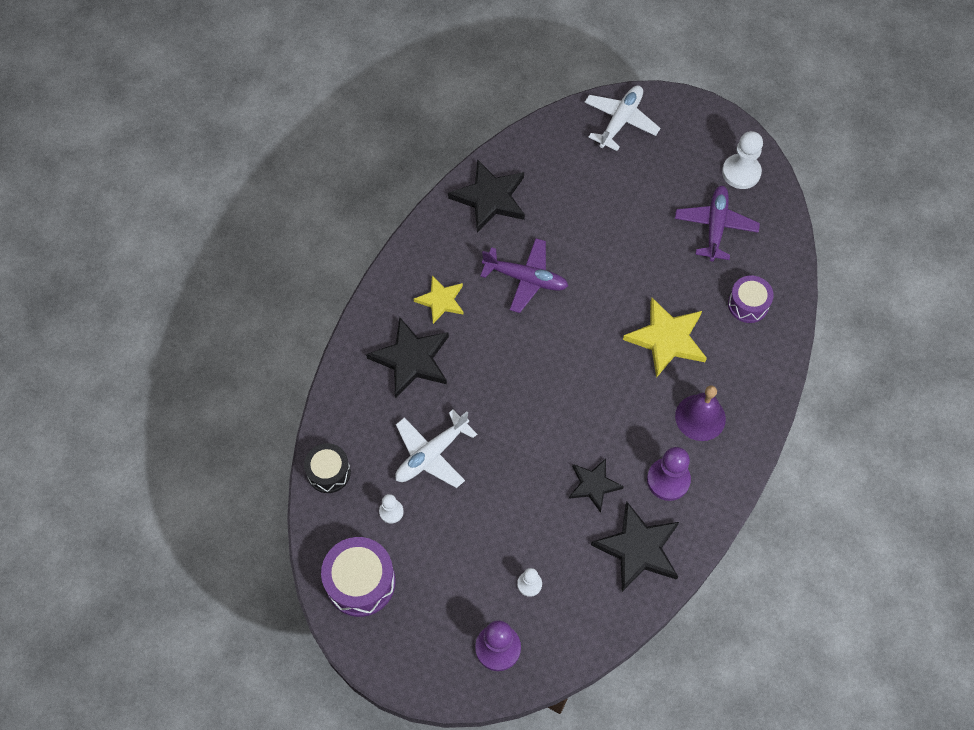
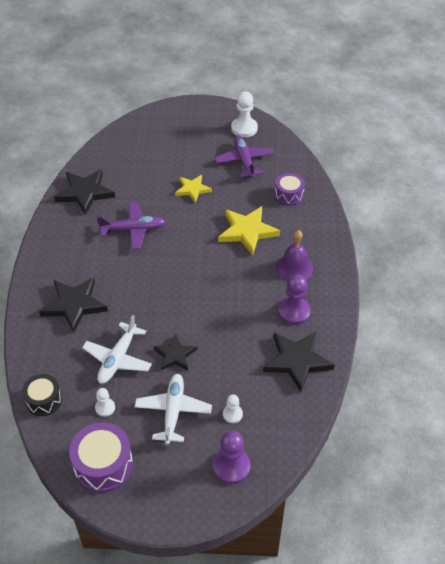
camera: 25 degrees left, 15 degrees down
(441, 300) = (79, 262): yellow star -> yellow star (192, 189)
(594, 485) = (245, 334): black star -> black star (175, 355)
(620, 121) = (152, 125): white plane -> white plane (173, 411)

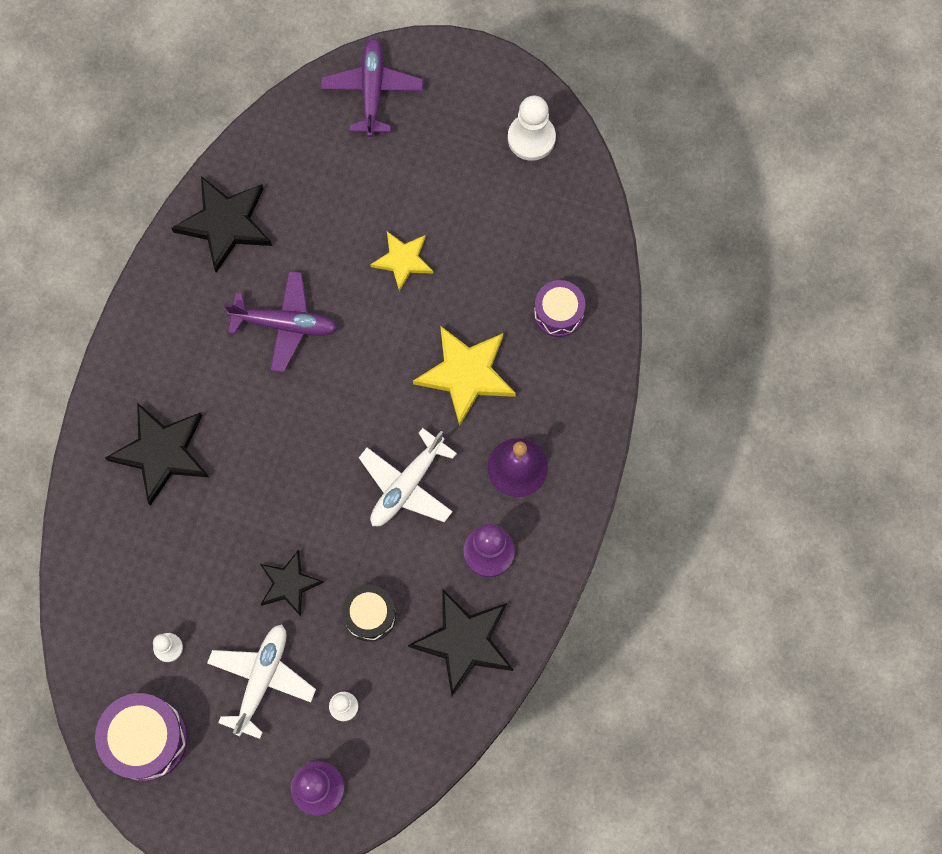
camera: 15 degrees right, 25 degrees up
(44, 400) = (86, 612): black drum -> black drum (370, 615)
(118, 359) = (204, 569): white plane -> white plane (406, 485)
(244, 161) = (508, 216): purple plane -> purple plane (372, 90)

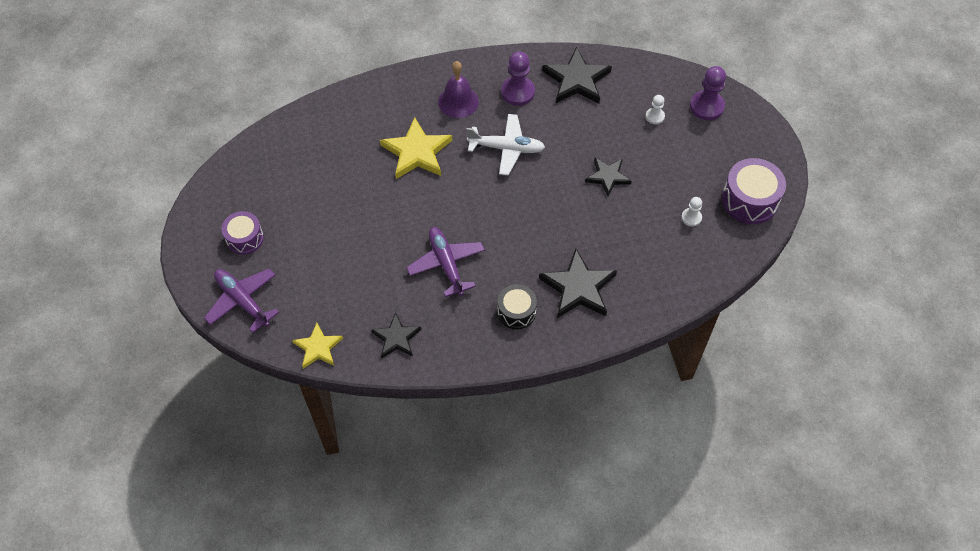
camera: 120 degrees left, 15 degrees down
(225, 224) = (396, 338): black star -> black star, size x0.62
(262, 679) = (671, 162): white plane -> none
(370, 615) = (595, 129): black drum -> black drum (516, 312)
(372, 90) = (242, 301): purple plane -> purple plane turned 75 degrees clockwise
(403, 260) = (361, 221): yellow star -> yellow star (318, 348)
(531, 138) = (231, 193): white pawn -> none
(558, 313) = (347, 125): purple drum -> purple drum (245, 238)

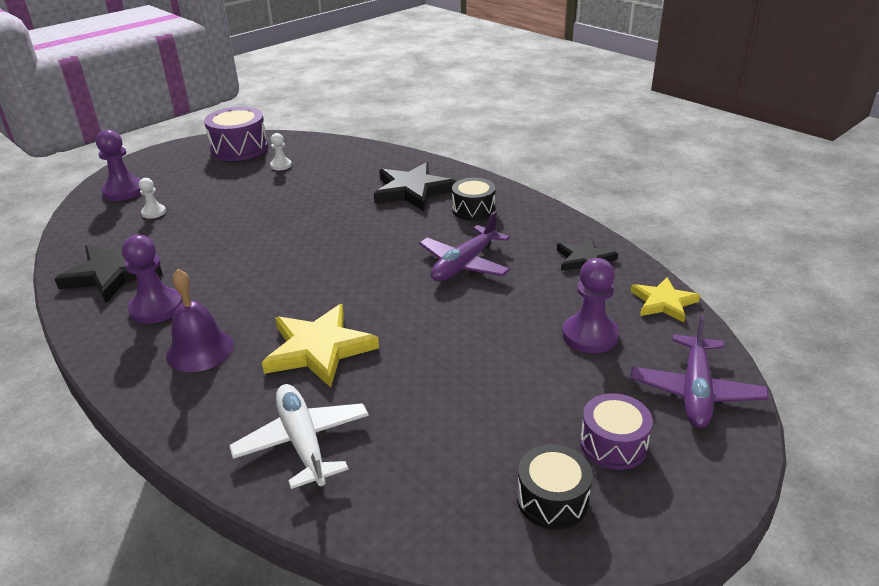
camera: 120 degrees left, 25 degrees down
(239, 194) = (552, 499): none -> black drum
(323, 285) = (590, 335): none -> purple pawn
(506, 148) = (263, 283): white plane -> white plane (303, 442)
(608, 177) = (261, 213): black star -> none

